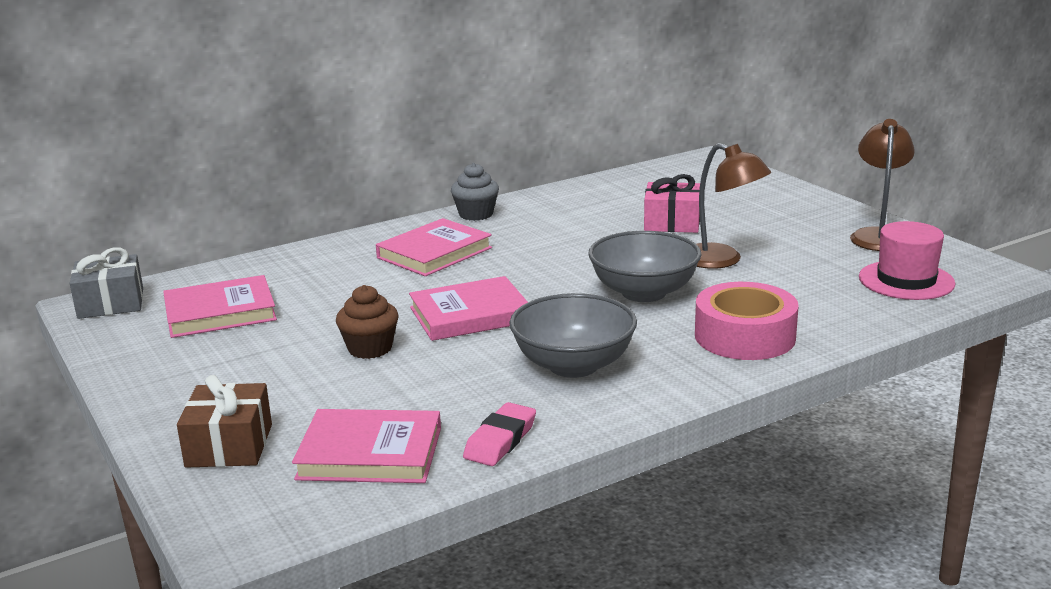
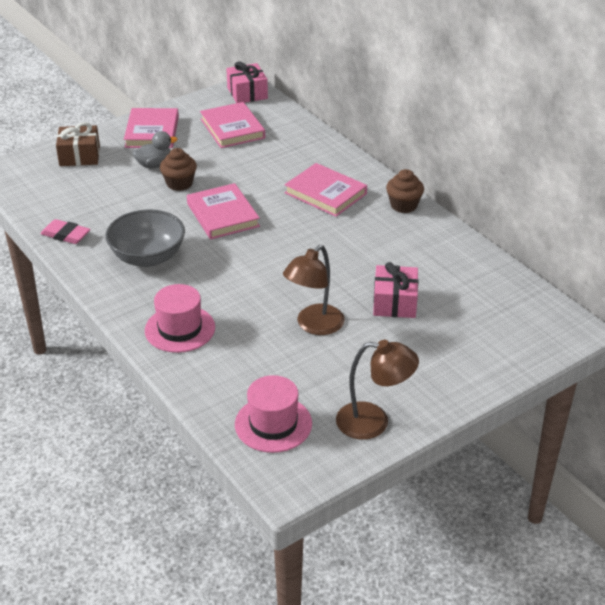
camera: 85 degrees right, 15 degrees up
(111, 303) = (247, 93): grey gift -> pink gift
(301, 371) = (154, 165): none -> grey duck
(370, 453) = (62, 196): pink book -> pink book (152, 132)
(476, 214) = (403, 205): grey cupcake -> brown cupcake
(644, 292) = (254, 286): grey bowl -> none
(744, 336) = (180, 329): pink tape -> pink hat

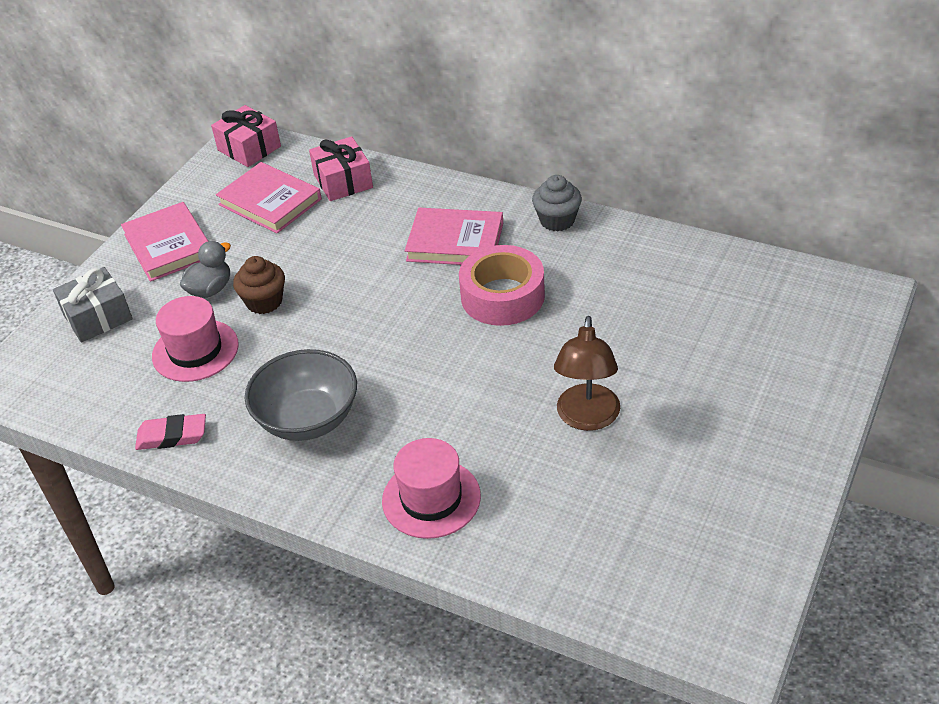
camera: 25 degrees left, 5 degrees up
(79, 156) = (98, 317): brown gift -> grey gift
(223, 215) = (355, 321): pink book -> none
(273, 424) = (650, 570): pink hat -> pink hat (195, 350)
(326, 236) = (502, 296): none -> pink tape
(374, 422) = (758, 510): brown lamp -> none
(394, 302) = (651, 347): pink gift -> pink gift (343, 181)
(403, 205) = (557, 220): brown cupcake -> grey cupcake

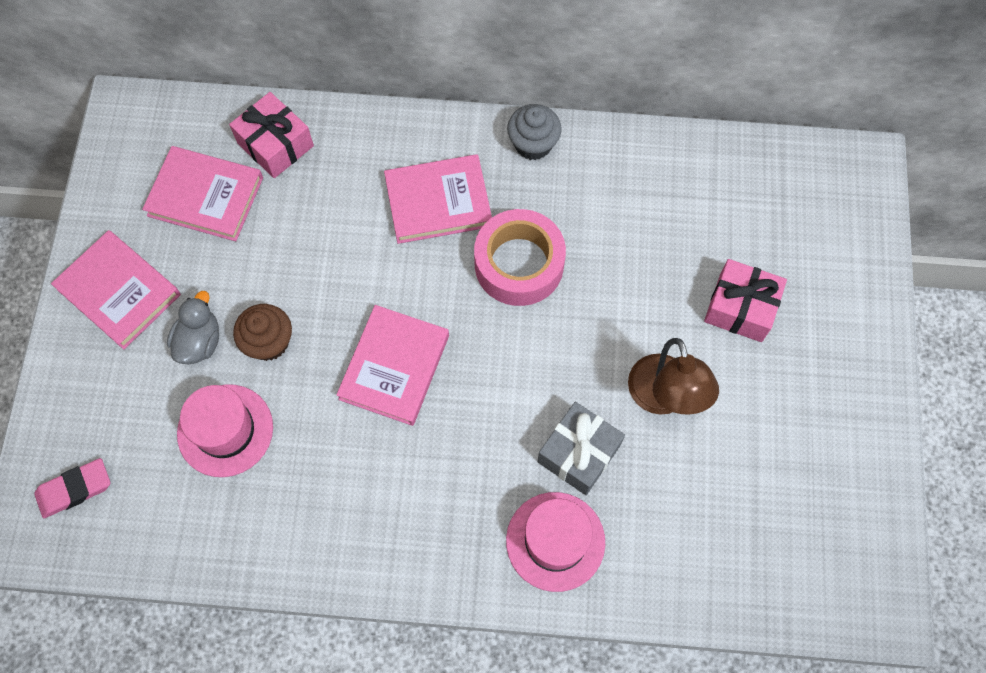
camera: 25 degrees left, 25 degrees up
(98, 317) = (89, 416): grey gift -> grey gift (579, 453)
(172, 436) = (257, 549): pink eraser -> pink eraser (75, 489)
(249, 148) = (140, 120): pink gift -> pink gift (740, 308)
(308, 419) = (389, 483): grey bowl -> none
(357, 341) = (394, 367): none -> pink book

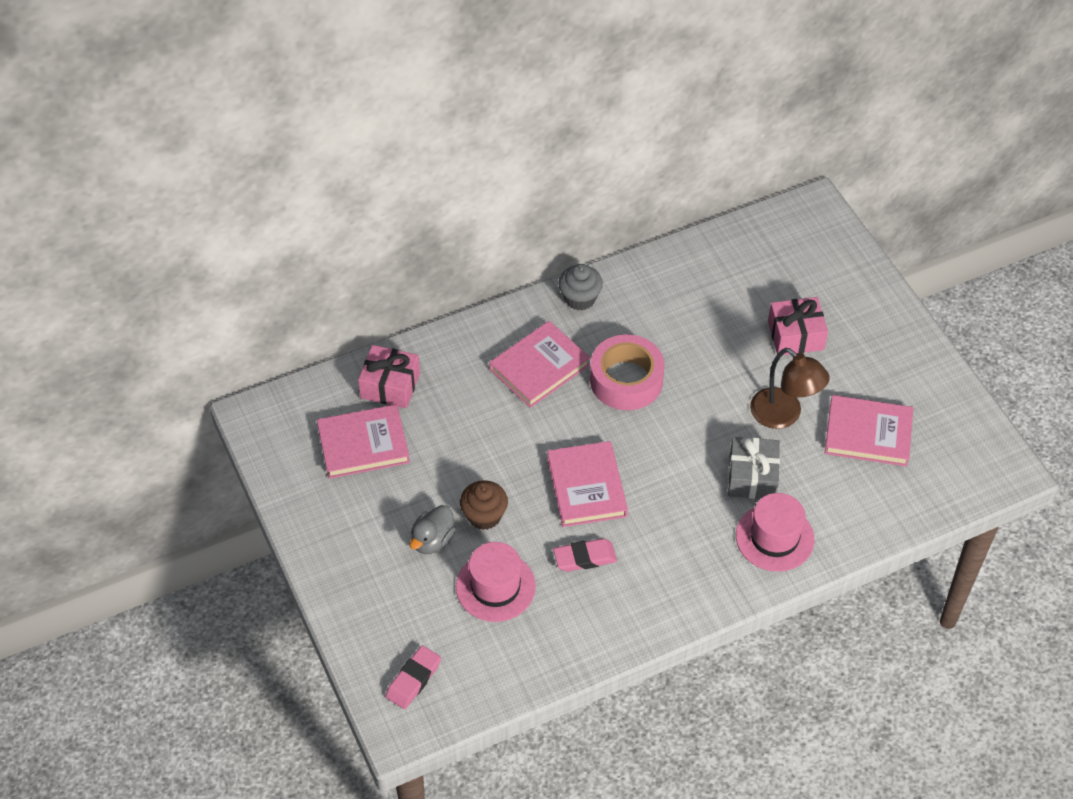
camera: 30 degrees left, 15 degrees down
(119, 292) = (346, 538): pink book -> pink book (868, 434)
(199, 341) = (433, 540): grey duck -> grey duck turned 135 degrees counterclockwise
(337, 449) = (585, 557): none -> pink eraser

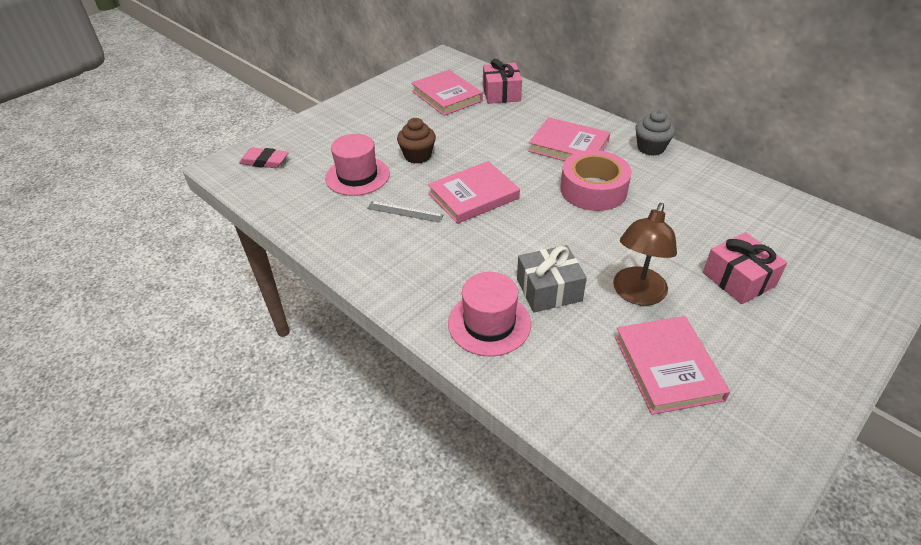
camera: 70 degrees right, 10 degrees down
(433, 540) = (384, 140): grey duck -> none
(585, 557) = (405, 212): pink eraser -> grey ruler

